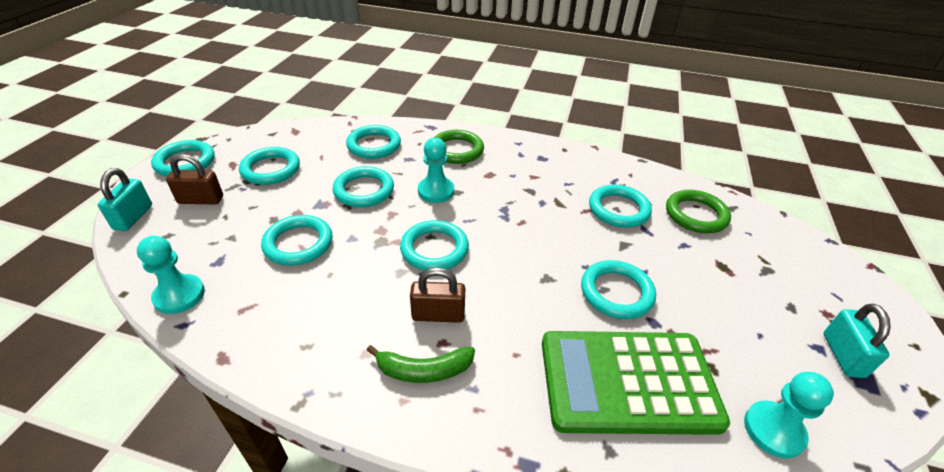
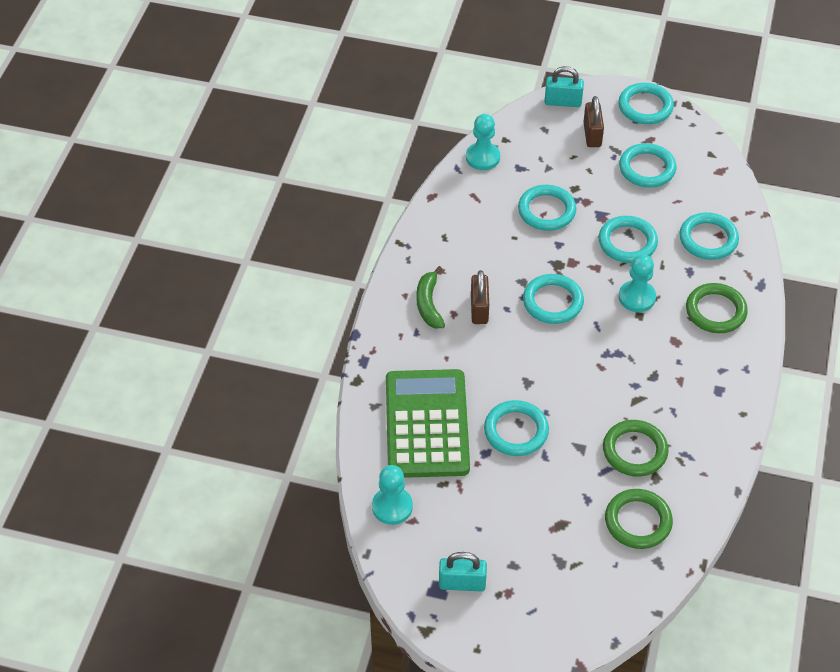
camera: 90 degrees right, 10 degrees up
(618, 209) = (634, 451): turquoise ring -> green ring

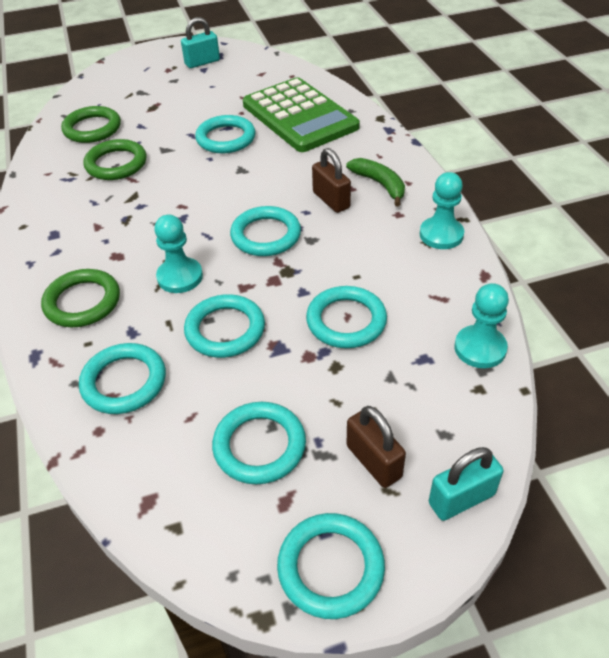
camera: 150 degrees right, 5 degrees down
(392, 507) = (281, 73): turquoise pawn -> turquoise pawn (441, 235)

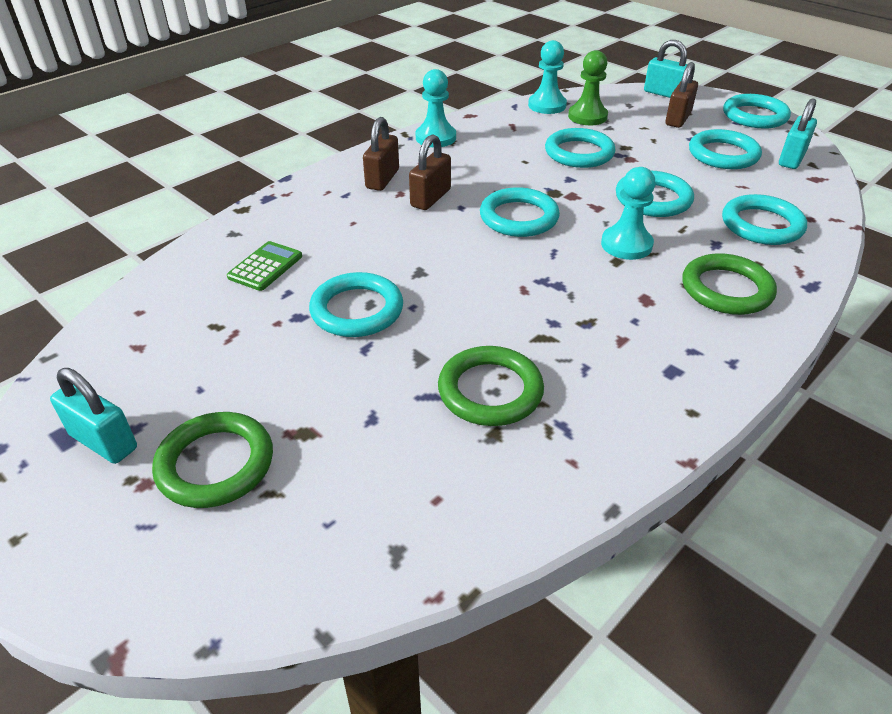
camera: 120 degrees left, 5 degrees down
(92, 128) = (416, 479): green ring -> green ring (215, 464)
(201, 512) = (791, 159): none -> turquoise padlock
(299, 116) = (265, 267): green calculator -> green calculator, size x0.41
(380, 184) = (382, 179): green banana -> brown padlock
(429, 371) = (587, 116): none -> green pawn

